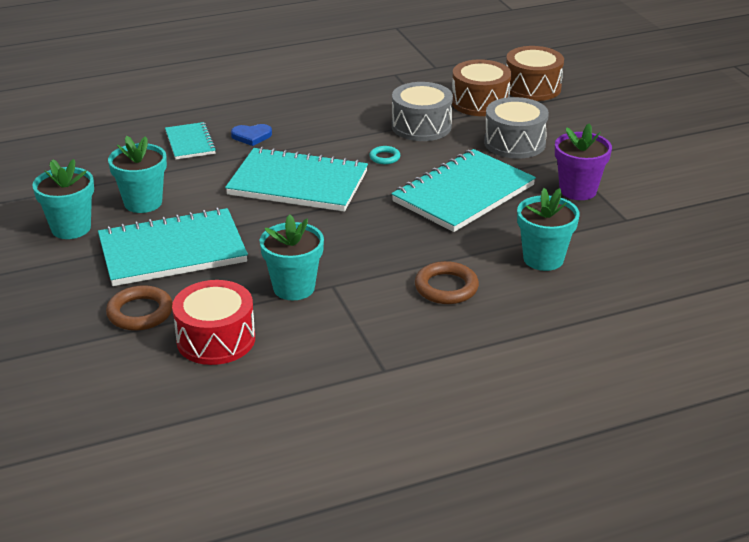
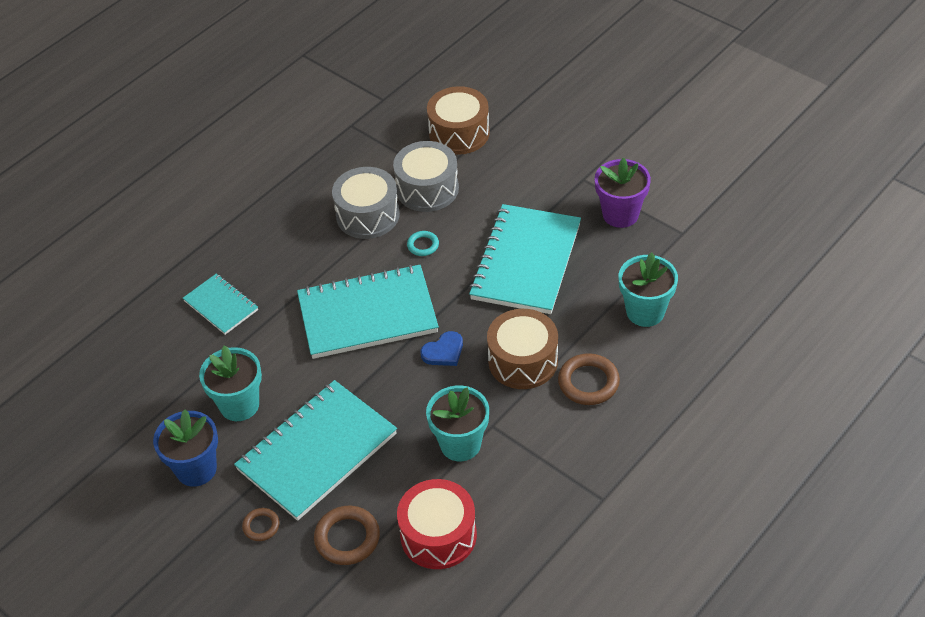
camera: 25 degrees left, 15 degrees up
(71, 228) = (196, 469): turquoise flower pot -> blue flower pot
(82, 280) = (261, 526): none -> brown ring
(251, 136) = (275, 270): blue heart -> blue heart (443, 352)
(514, 143) = (527, 176): grey drum -> grey drum (368, 215)
(532, 88) = (493, 93): brown drum -> brown drum (523, 361)

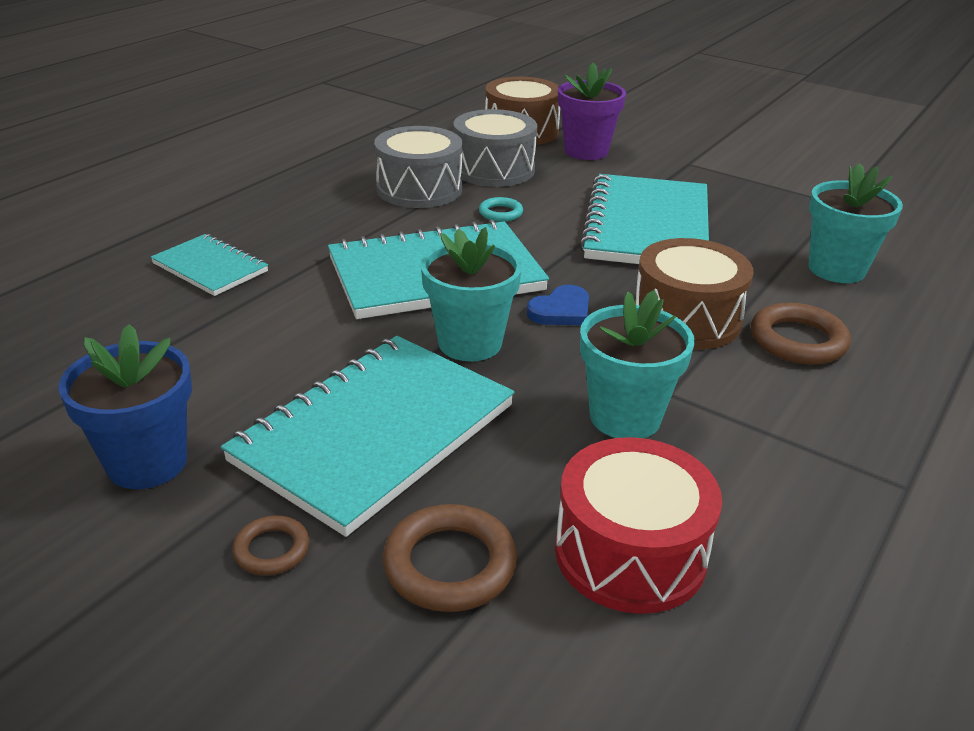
camera: 10 degrees left, 15 degrees down
(239, 405) = (234, 375): turquoise flower pot -> turquoise flower pot (470, 343)
(620, 214) = (751, 189): purple flower pot -> purple flower pot (586, 151)

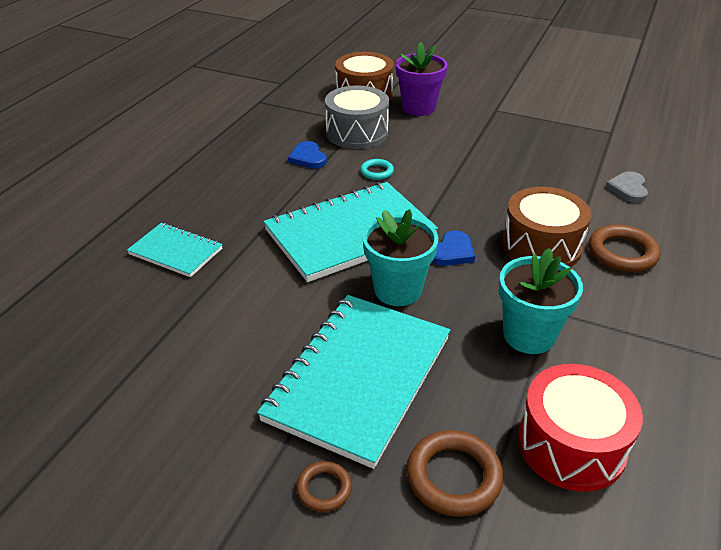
camera: 10 degrees left, 5 degrees up
(147, 463) = (201, 432): blue flower pot -> none
(419, 189) = (308, 158): grey drum -> blue heart
(647, 226) = (486, 170): turquoise notebook -> none
(836, 269) = (628, 189): turquoise flower pot -> grey heart

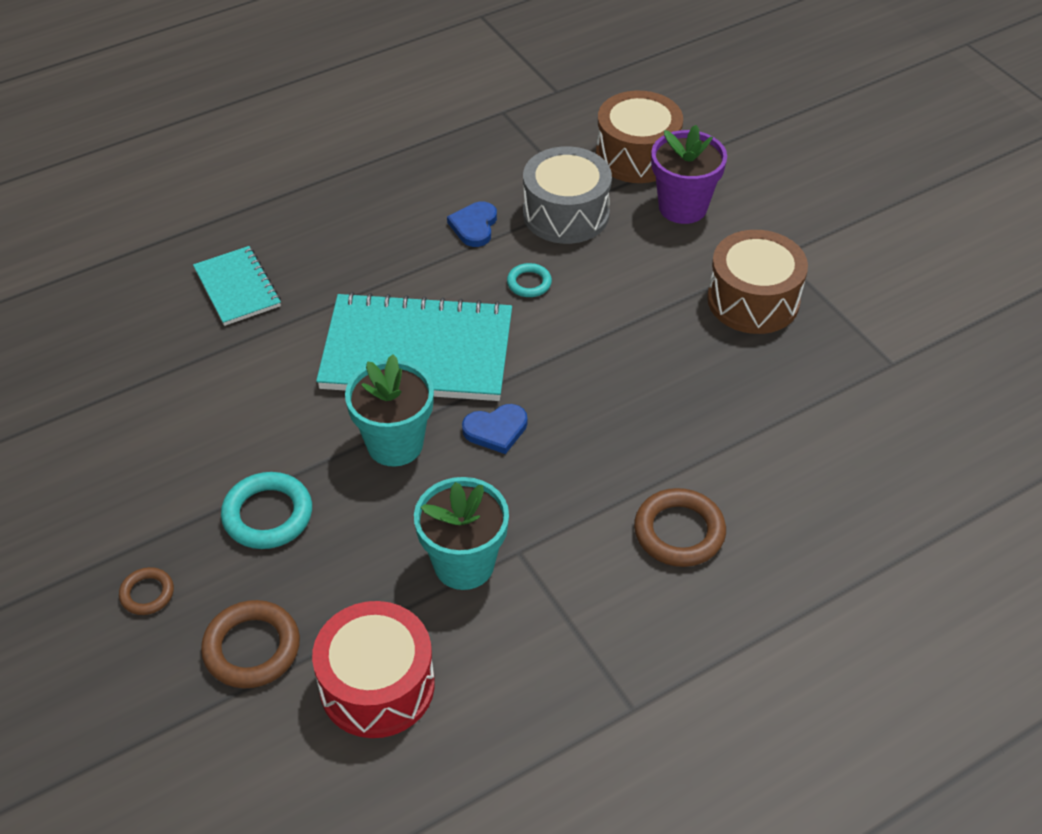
camera: 35 degrees right, 10 degrees up
(359, 378) = (268, 515): turquoise notebook -> turquoise ring
(541, 246) = (599, 474): brown drum -> brown drum (753, 300)
(628, 189) = (799, 456): grey heart -> none

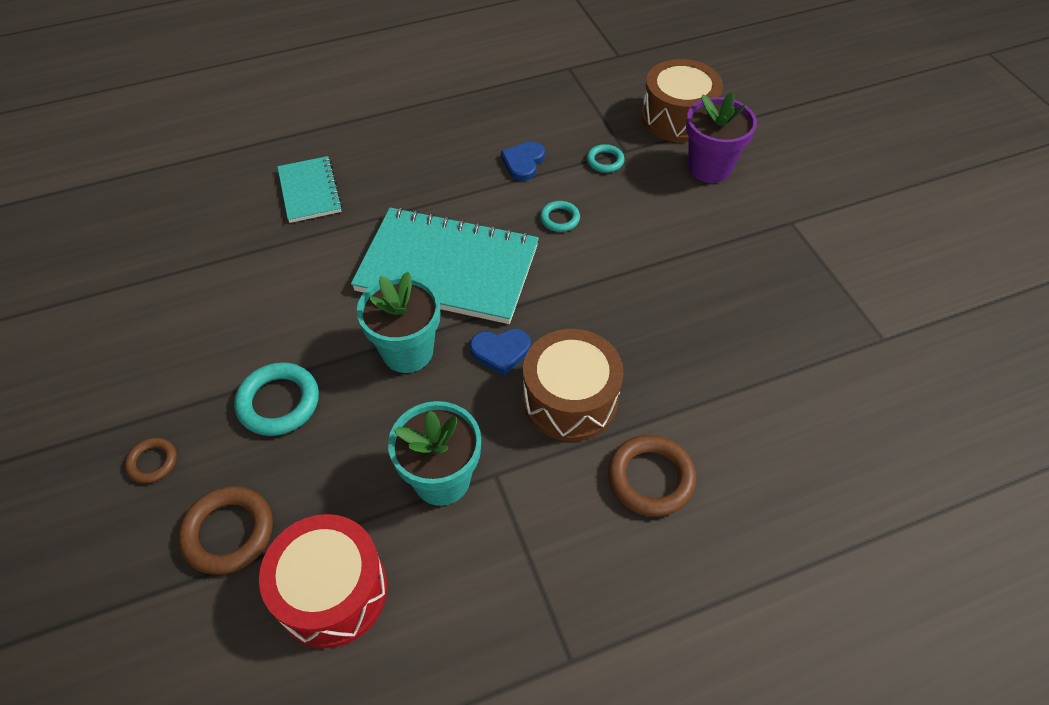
camera: 10 degrees right, 5 degrees up
(566, 214) = (605, 161): grey drum -> turquoise ring
(753, 300) = (759, 260): brown drum -> brown drum (570, 399)

